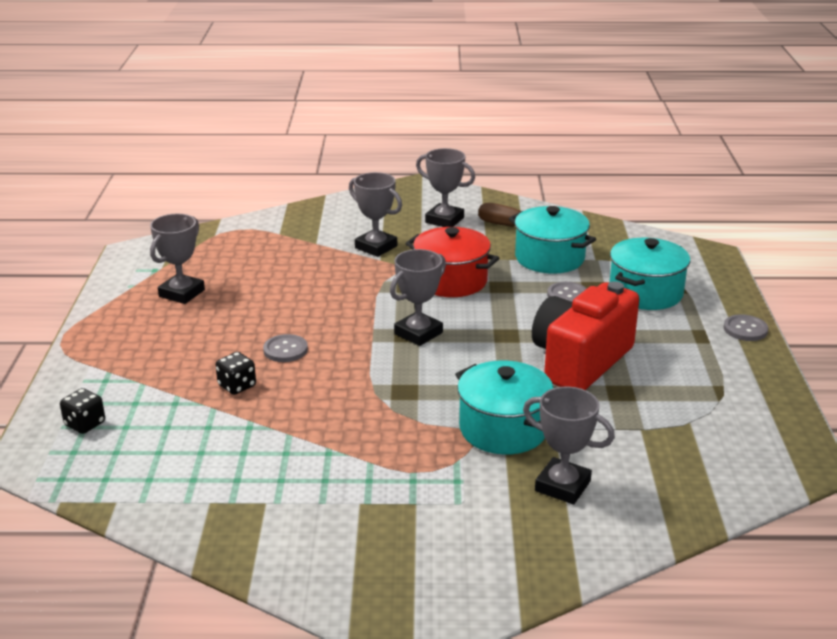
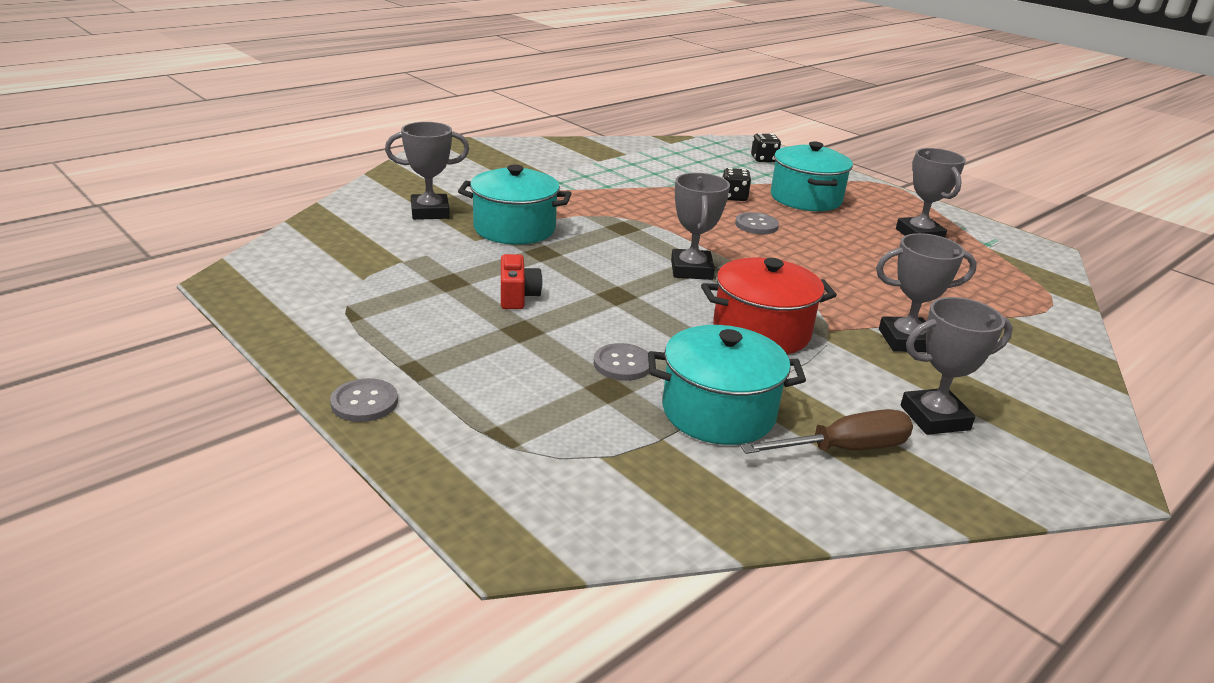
camera: 135 degrees right, 0 degrees up
(580, 361) = (517, 296): red camera -> red camera, size x0.44
(645, 293) = (538, 407): turquoise pot -> turquoise pot (805, 198)

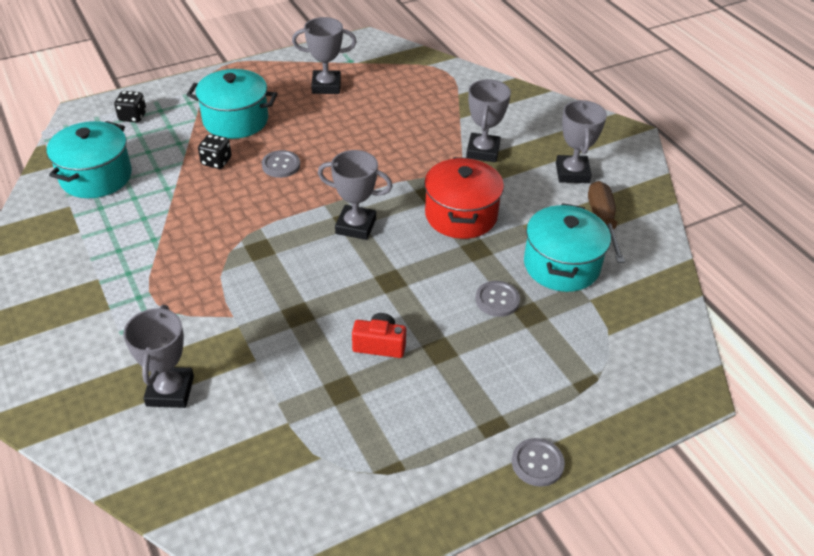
camera: 75 degrees left, 15 degrees up
(514, 229) = (237, 327): turquoise pot -> turquoise pot (96, 177)

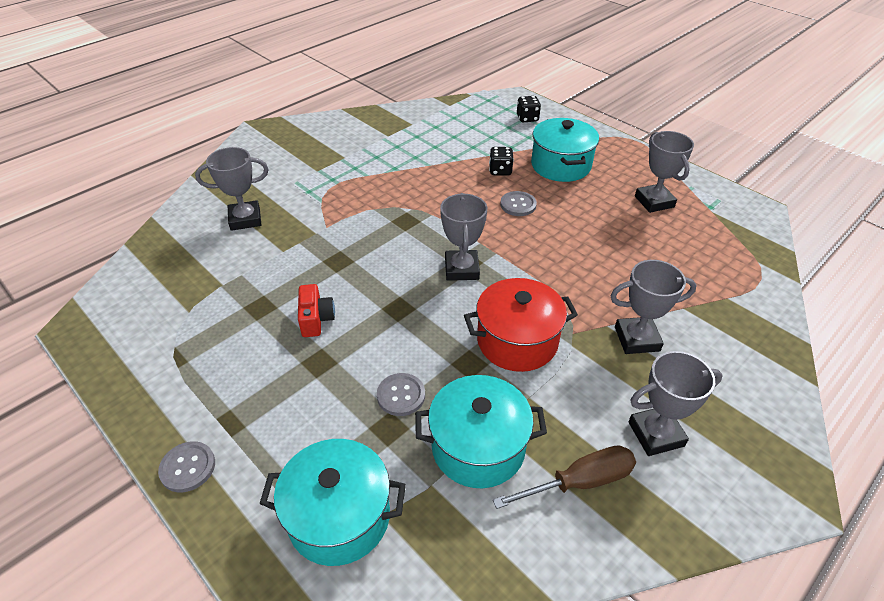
camera: 75 degrees right, 0 degrees up
(96, 177) = (448, 124): turquoise pot -> turquoise pot (339, 516)

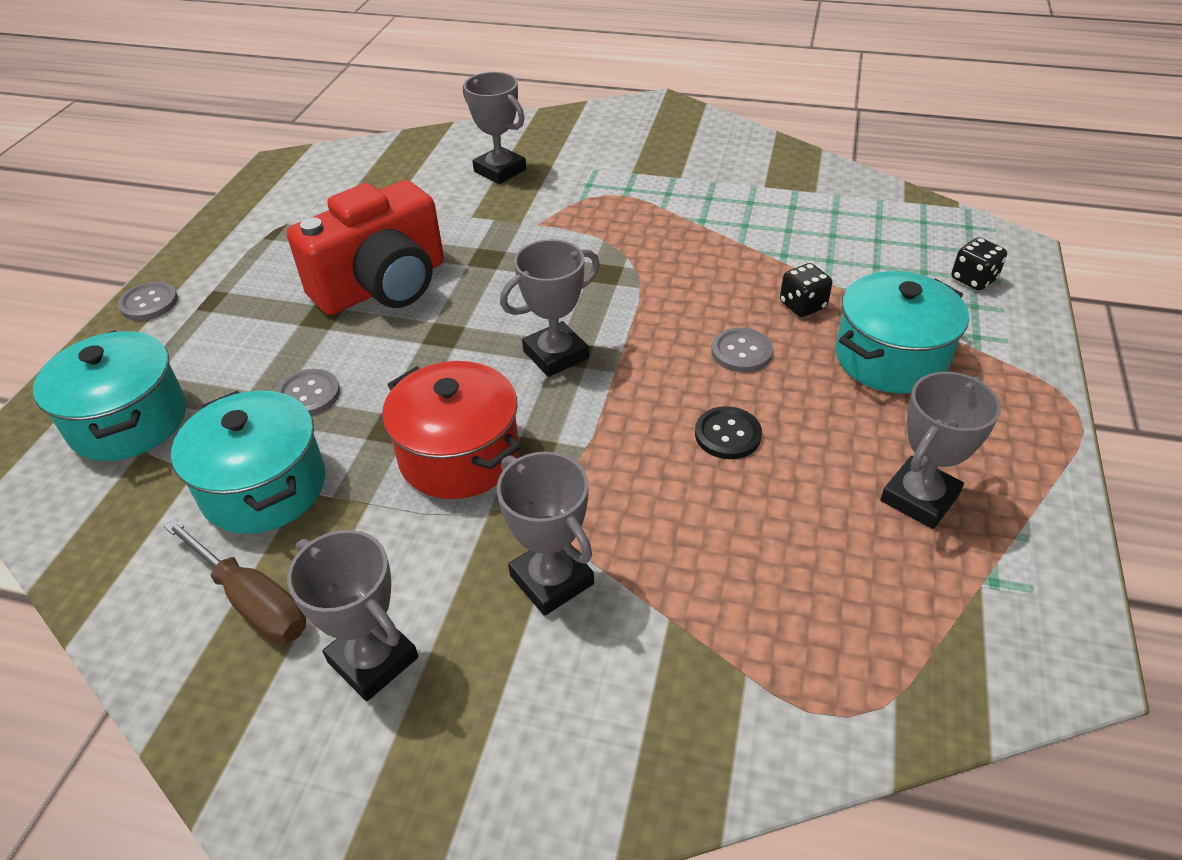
camera: 60 degrees right, 0 degrees up
(316, 319) = (383, 286): red camera -> red camera, size x2.27
(575, 236) = (727, 434): none -> black button

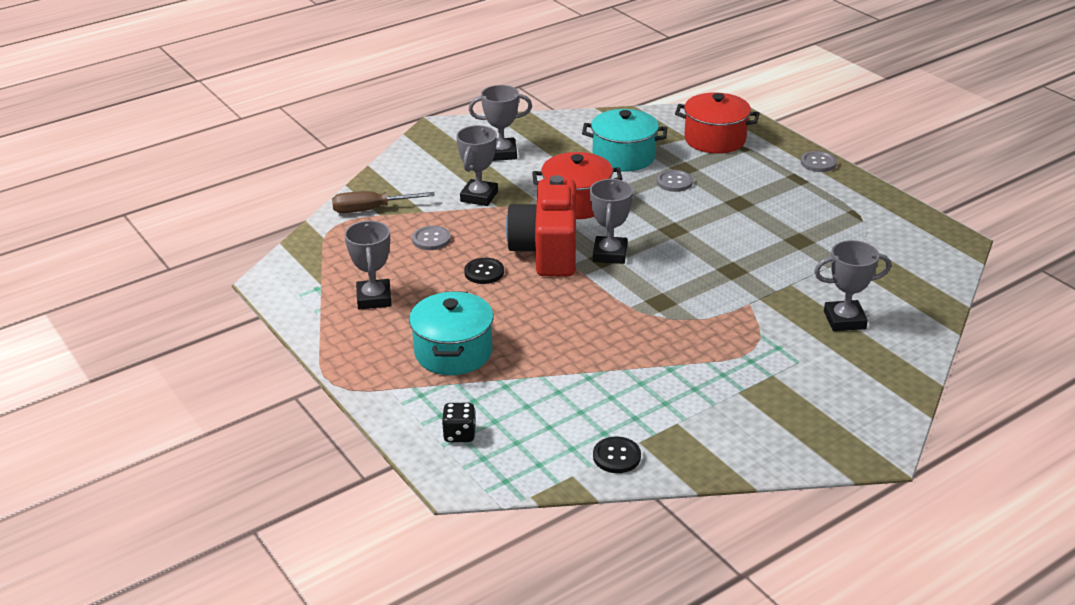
camera: 130 degrees right, 10 degrees down
(129, 421) = (715, 139): turquoise pot -> red pot
(252, 601) = (564, 140): brown screwdriver -> brown screwdriver (371, 209)
(383, 286) = (746, 229): red camera -> red camera (547, 251)
(552, 579) = (479, 197): grey trophy -> grey trophy turned 75 degrees counterclockwise
(741, 352) = (529, 308): grey button -> grey button (431, 239)
(802, 305) = (534, 352): black dice -> none
(849, 193) = (616, 456): none -> black button

